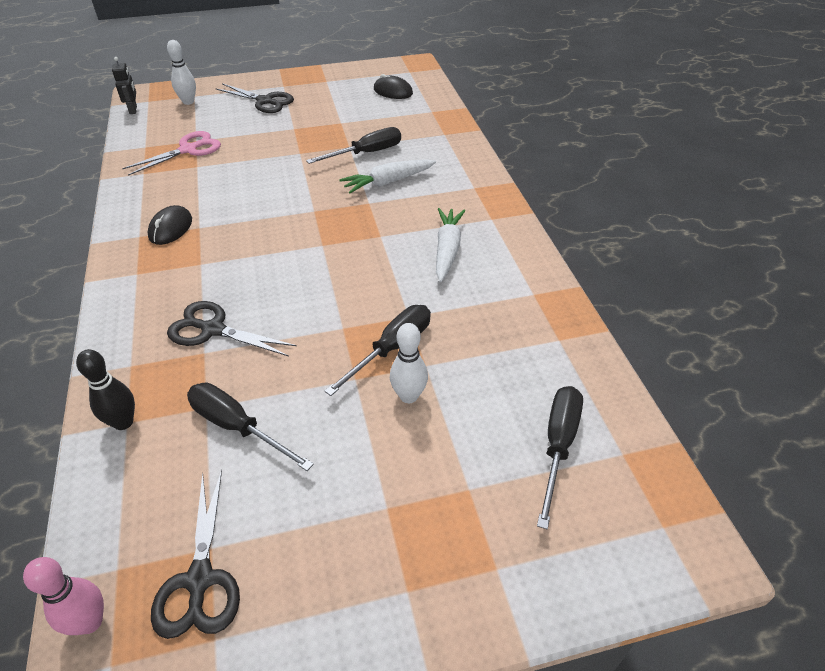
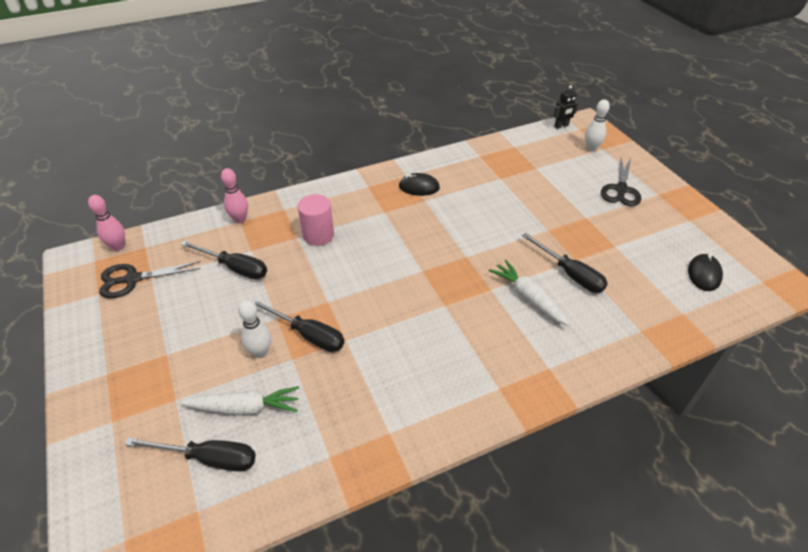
camera: 80 degrees right, 0 degrees up
(123, 422) = (240, 219): black bowling pin -> pink bowling pin
(188, 150) = (520, 168): pink scissors -> none
(213, 329) = (318, 235): black scissors -> pink cylinder
(237, 427) = (235, 268): black screwdriver -> black screwdriver turned 90 degrees clockwise
(447, 249) = (438, 356): white carrot -> white carrot (245, 407)

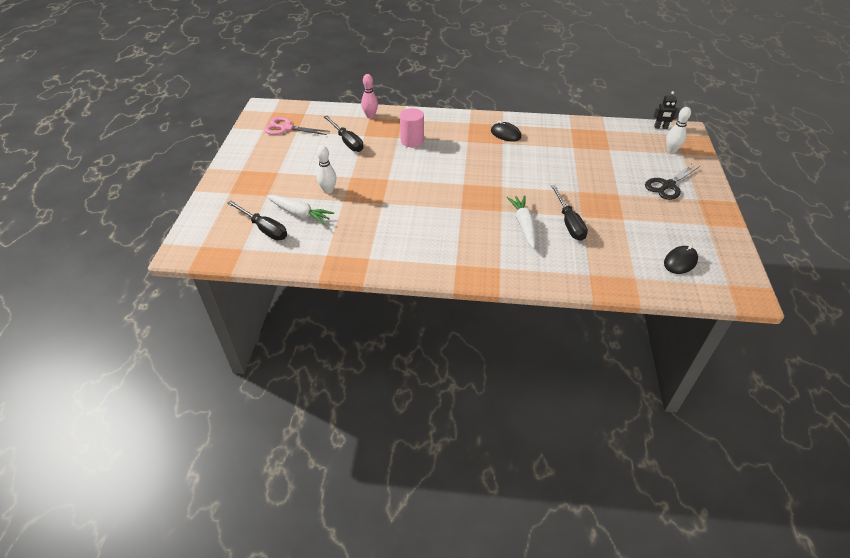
camera: 30 degrees right, 0 degrees up
(118, 246) = (290, 108): pink bowling pin -> none
(132, 279) = (286, 128): black scissors -> pink scissors
(308, 335) = (362, 192): black screwdriver -> none

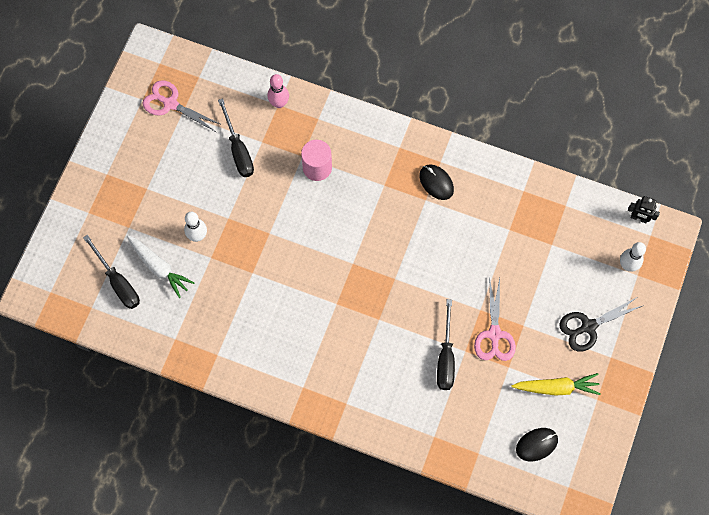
camera: 15 degrees right, 25 degrees up
(523, 225) = (395, 348): white carrot -> none
(599, 202) = (494, 334): none -> pink scissors
(670, 223) = (556, 387): none -> yellow carrot

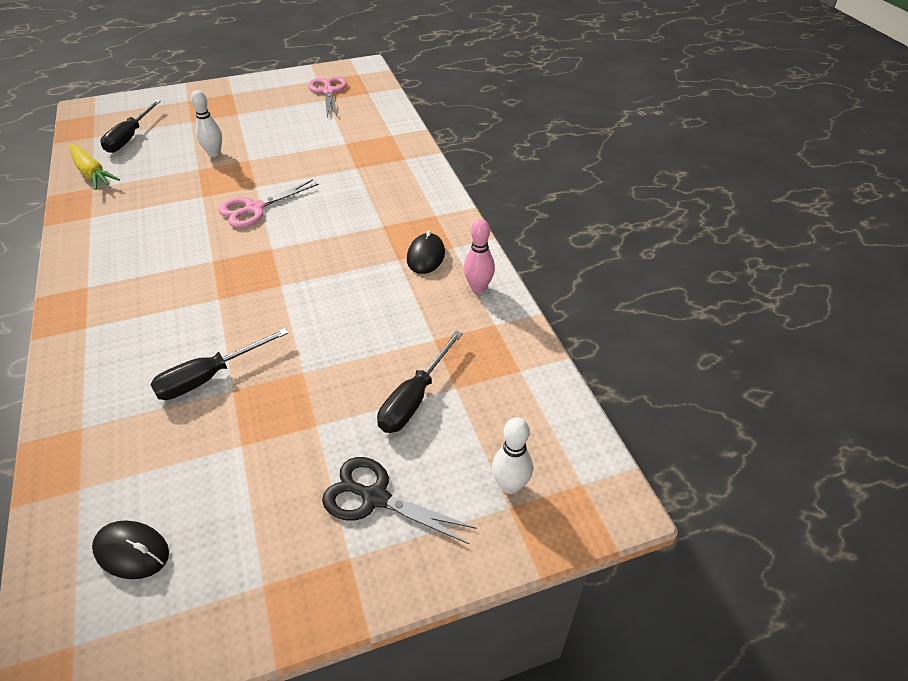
camera: 50 degrees right, 25 degrees down
(159, 267) = (163, 149): white carrot -> none
(238, 150) = (323, 136): black screwdriver -> black screwdriver (414, 398)
(279, 103) = (393, 134): pink bowling pin -> pink bowling pin (478, 287)
(317, 167) = (354, 180): pink cylinder -> none
(494, 334) = (278, 404): pink scissors -> pink scissors (254, 208)
(556, 387) = (247, 519): yellow carrot -> yellow carrot (92, 173)
(639, 218) = (590, 454): black robot -> none

